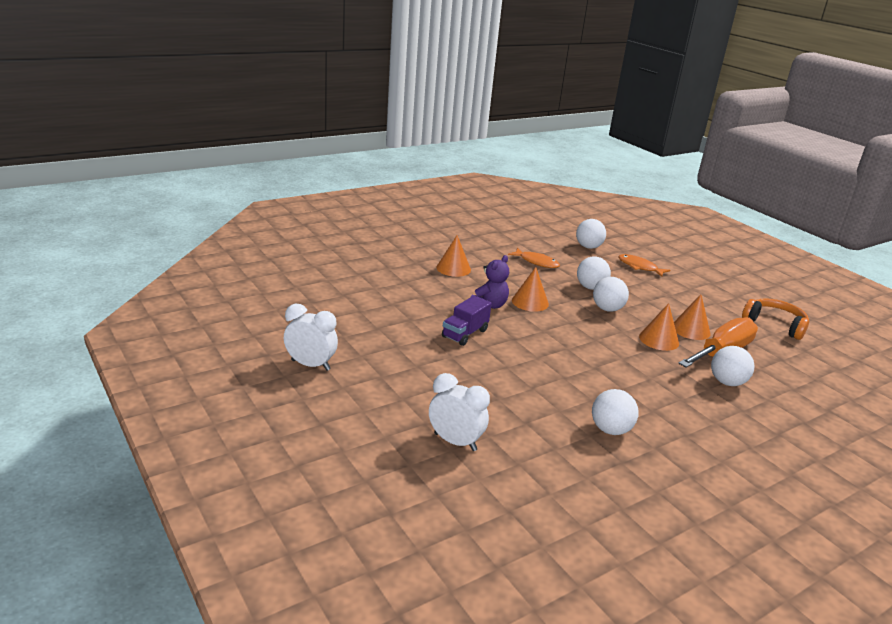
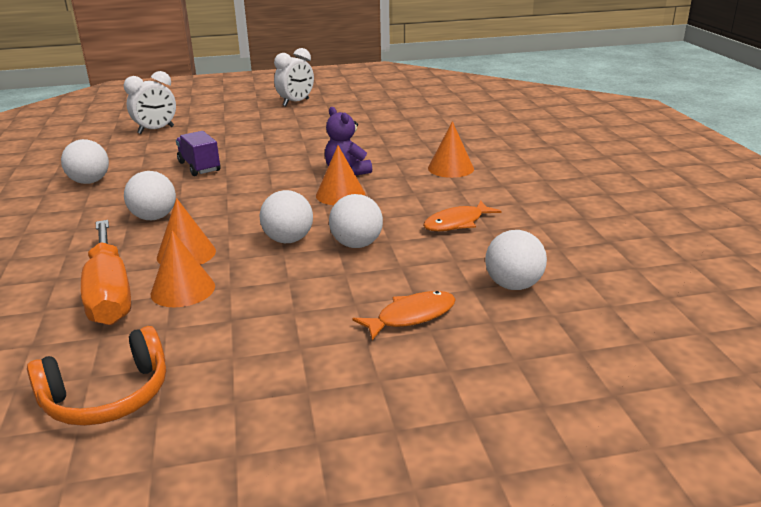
camera: 115 degrees right, 0 degrees up
(465, 334) = (297, 153): purple truck -> purple truck (199, 167)
(727, 382) = (58, 269): white ball -> white ball (154, 217)

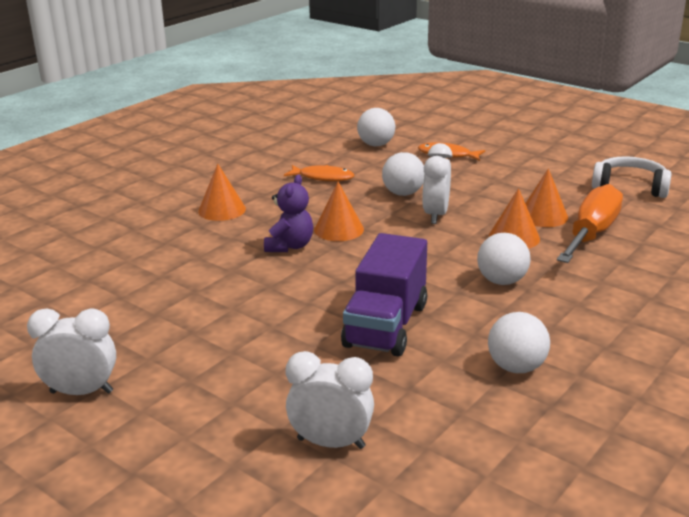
camera: 130 degrees left, 0 degrees up
(108, 396) = (630, 187): orange headphones -> white headphones
(199, 167) = (386, 325): purple truck -> purple truck, size x1.59
(288, 240) = (436, 215): white ball -> white clock

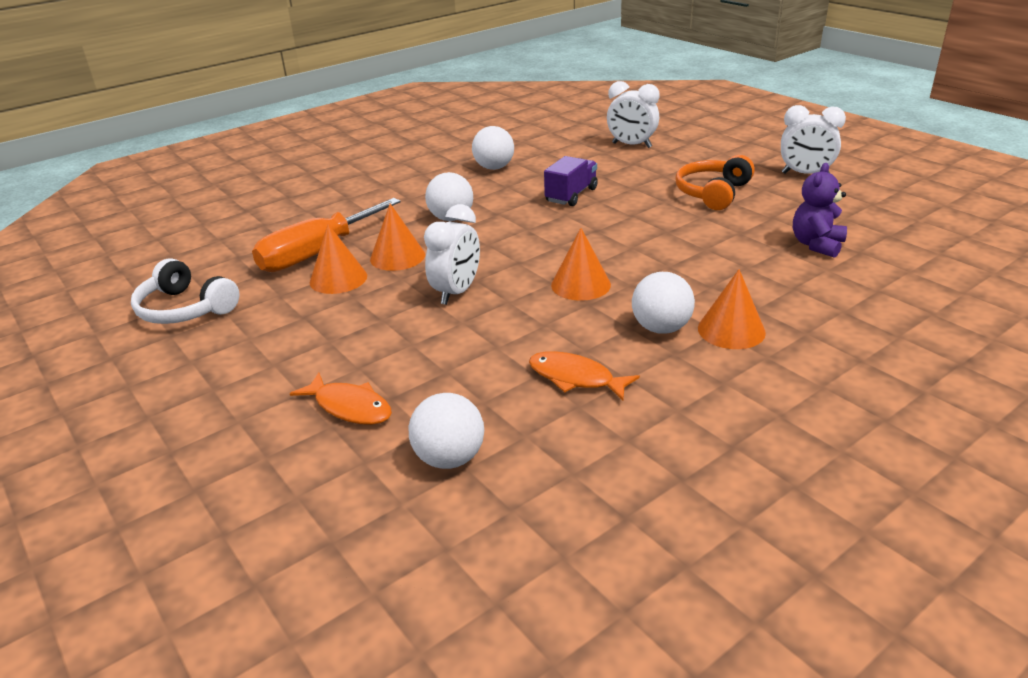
camera: 165 degrees left, 5 degrees up
(214, 344) = (713, 193): none -> orange headphones
(289, 246) = (642, 269): purple teddy bear -> purple teddy bear (816, 245)
(386, 325) = (571, 195): purple truck -> purple truck, size x0.63
(403, 193) = (474, 331): white ball -> white ball (661, 328)

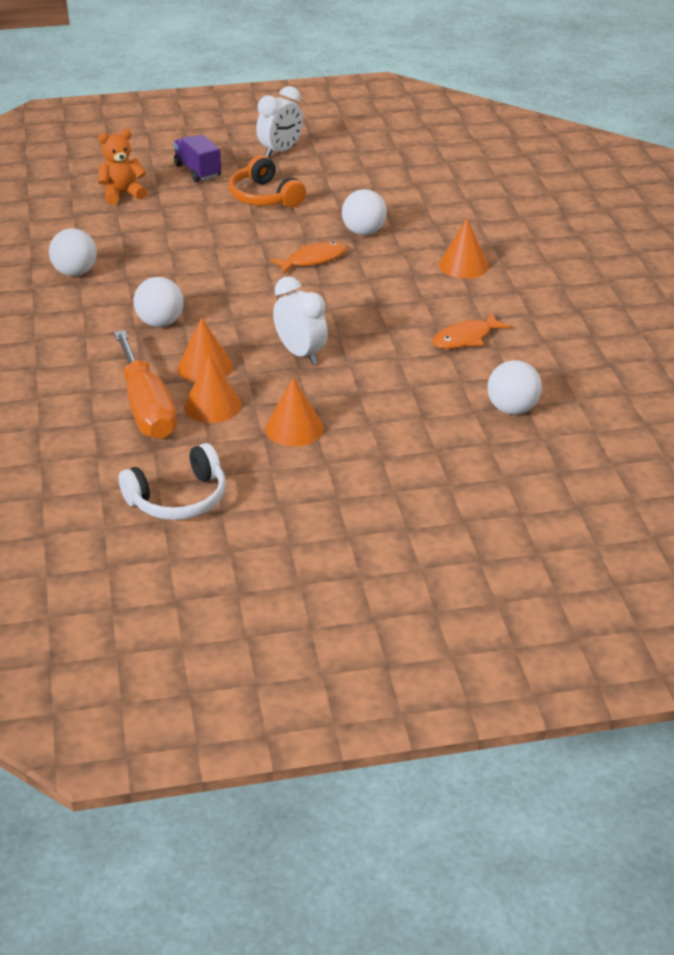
camera: 65 degrees left, 5 degrees up
(349, 407) = (419, 437): orange fish -> orange fish (313, 260)
(571, 195) = (188, 254): purple truck -> purple truck (197, 171)
(580, 284) = (347, 298): orange cone -> orange cone (294, 428)
(631, 145) = (122, 194): white clock -> orange teddy bear
(661, 328) = (437, 288): white ball -> white ball (364, 232)
(816, 245) = (390, 193): purple teddy bear -> none

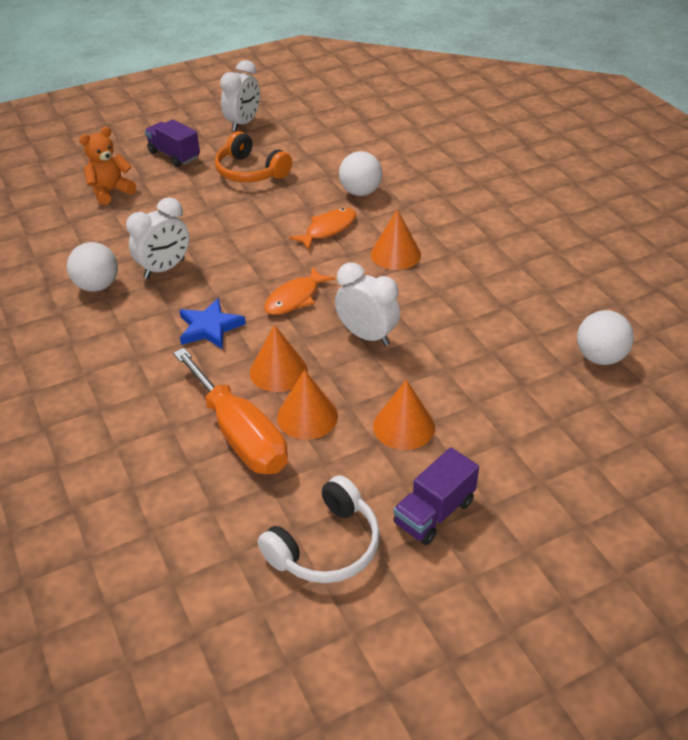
camera: 15 degrees left, 5 degrees up
(142, 268) = (164, 269): none -> white clock
(160, 323) = (209, 327): white ball -> blue star
(284, 494) = (434, 513): none -> purple truck
(463, 265) = (469, 210): orange cone -> orange cone (395, 254)
(465, 338) = (513, 287): orange fish -> orange fish (295, 298)

